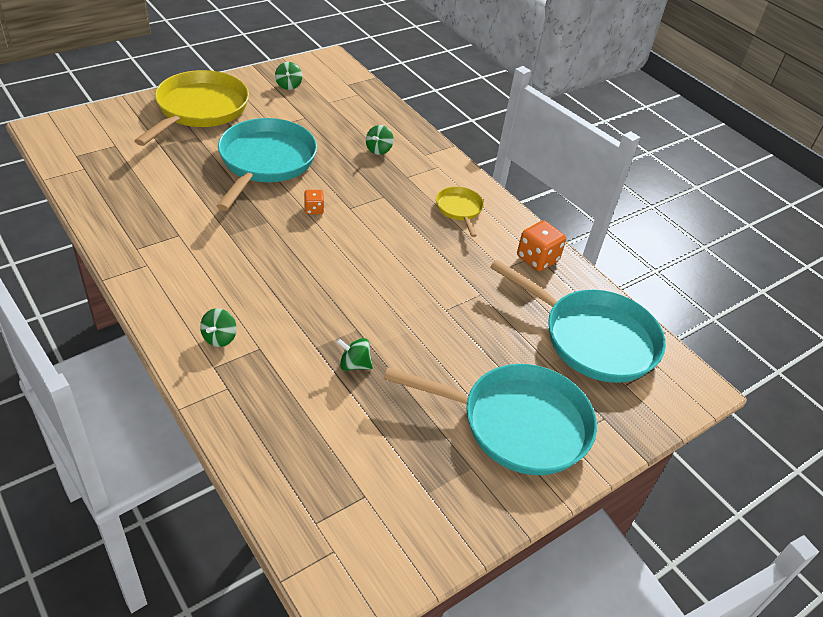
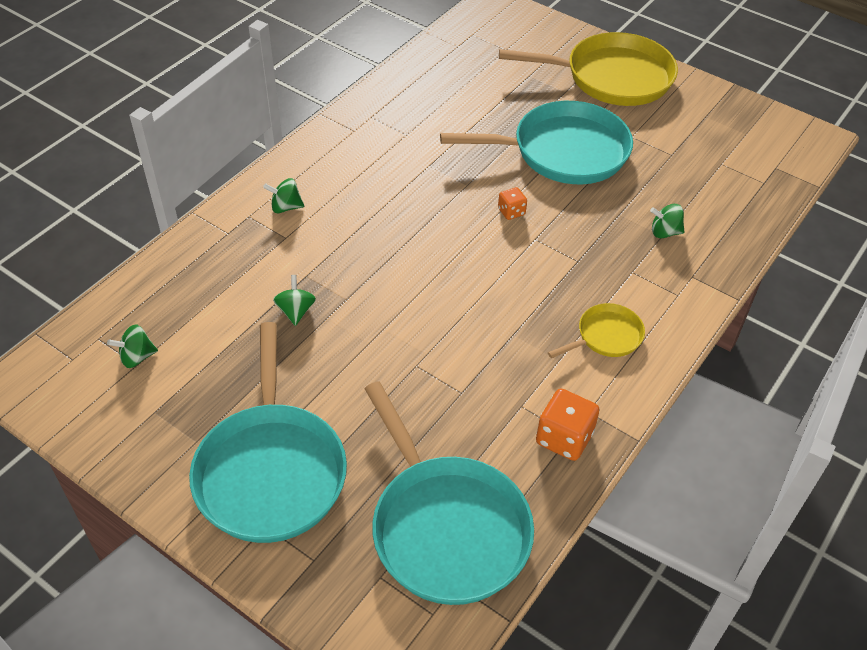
camera: 75 degrees right, 5 degrees up
(288, 85) = (722, 122): green spinning top -> green spinning top (137, 357)
(593, 338) = (446, 527): turquoise pan -> turquoise pan turned 45 degrees counterclockwise

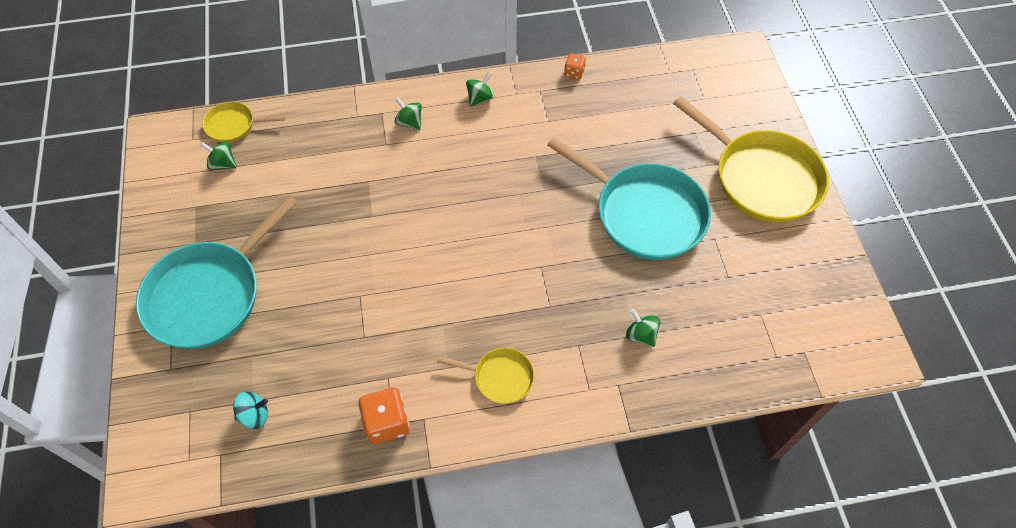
camera: 45 degrees right, 10 degrees up
(105, 319) = (233, 125): none -> yellow pan
(296, 311) = (335, 201): green spinning top -> green spinning top (480, 98)
(446, 527) = (254, 415): turquoise pan -> turquoise spinning top
(511, 212) = (549, 233): orange dice -> orange dice (574, 73)

